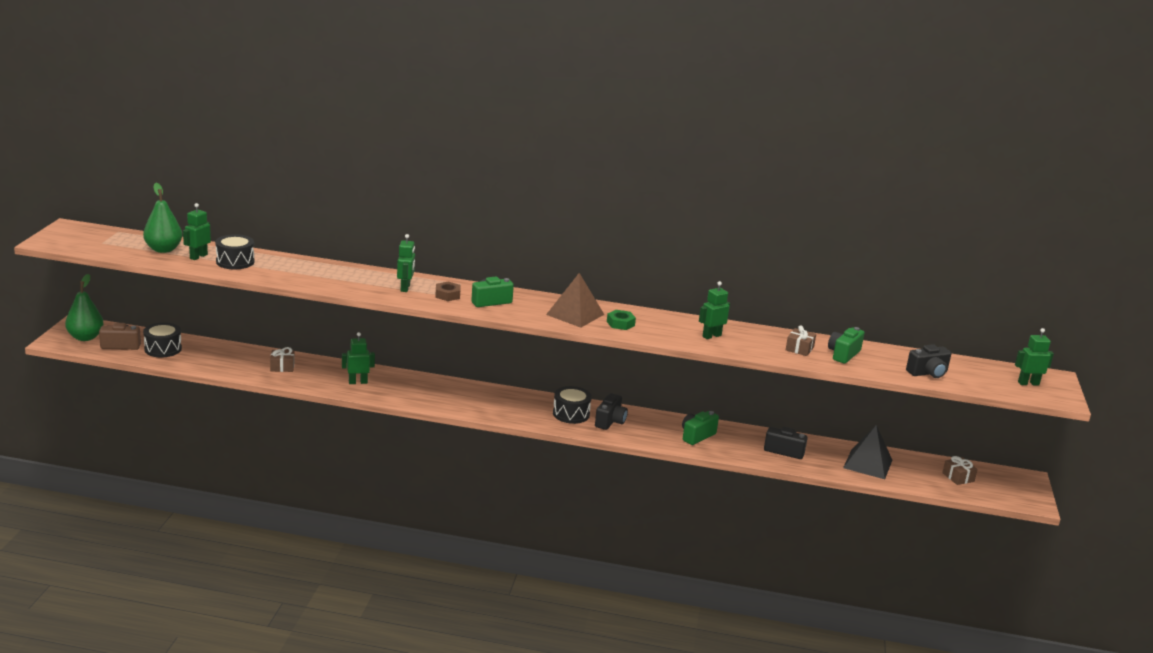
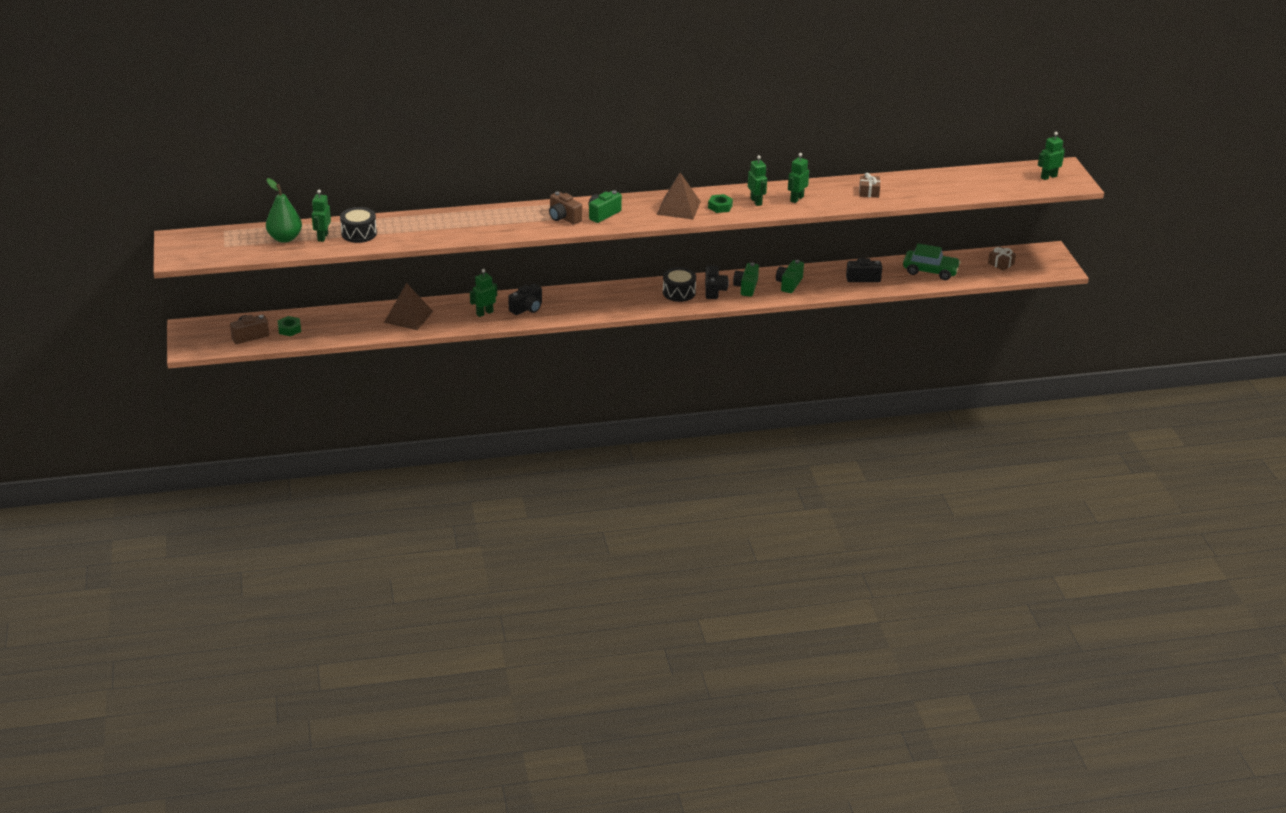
camera: 20 degrees left, 10 degrees up
(85, 337) = (209, 337): green pear -> none
(163, 349) = (289, 329): black drum -> green nut
(282, 367) = (408, 317): brown gift -> brown pyramid
(405, 288) = (524, 220): green robot -> green robot (756, 201)
(447, 295) = (564, 217): brown nut -> brown camera
(843, 354) = (904, 188): green camera -> green camera (746, 287)
(868, 464) = (930, 271): black pyramid -> green car
(928, 373) = (974, 188): black camera -> black camera (527, 308)

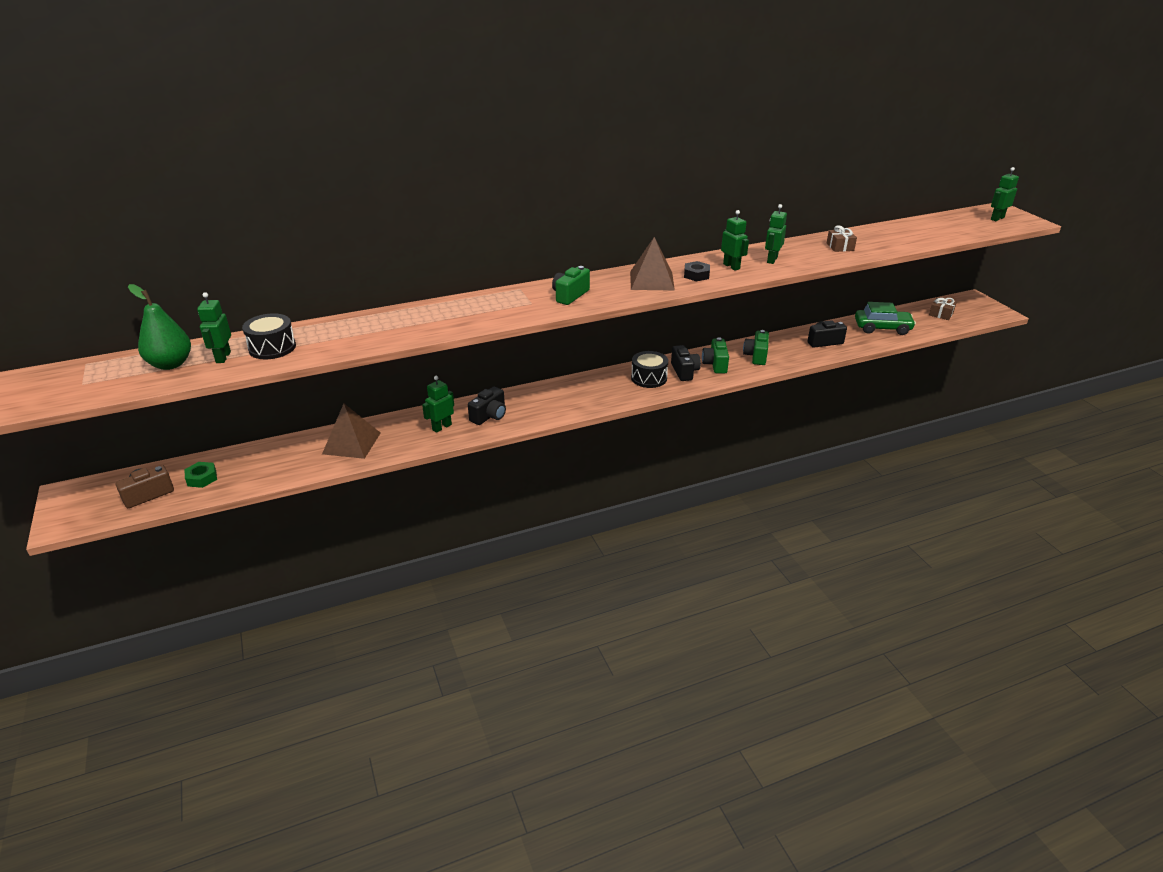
camera: 10 degrees left, 0 degrees up
(564, 217) = (526, 303): brown camera -> none
(720, 207) = (696, 275): green nut -> black nut

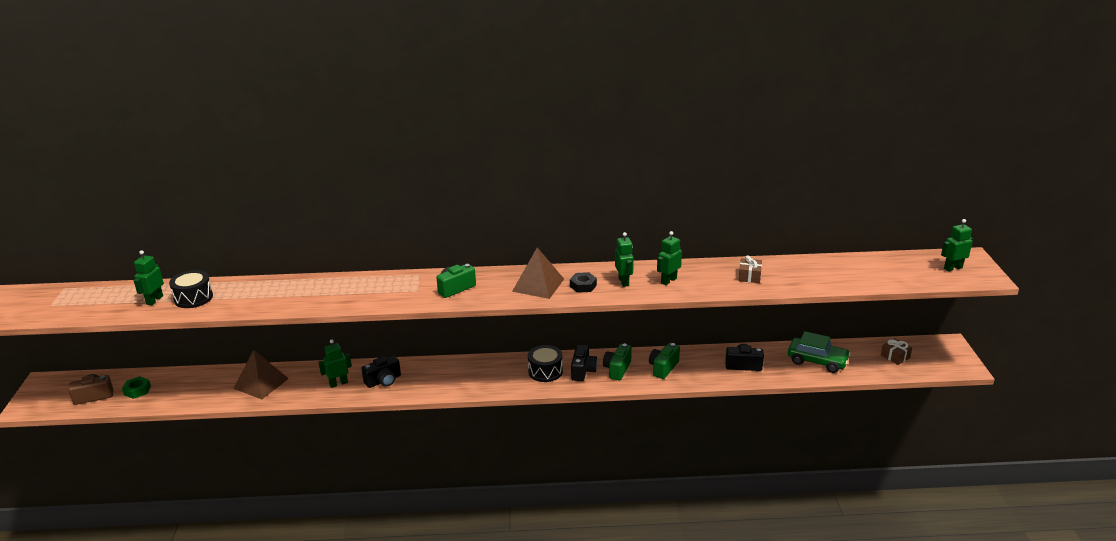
camera: 20 degrees right, 5 degrees down
(170, 364) = (116, 299): green pear -> none

